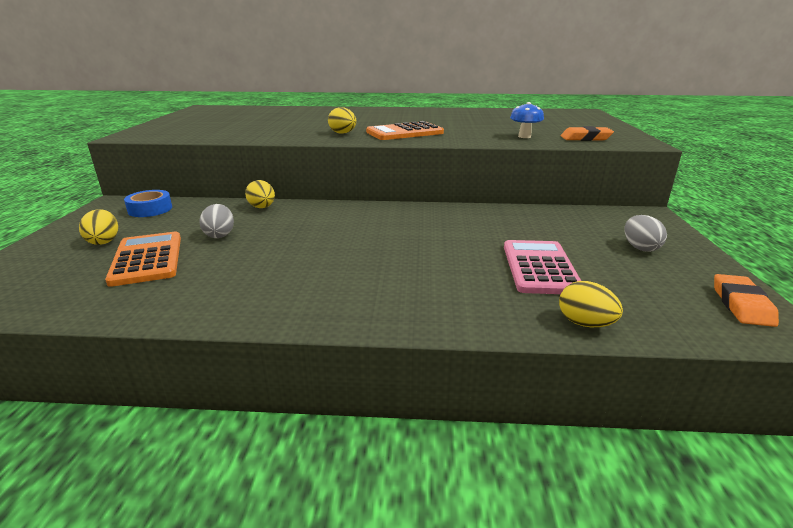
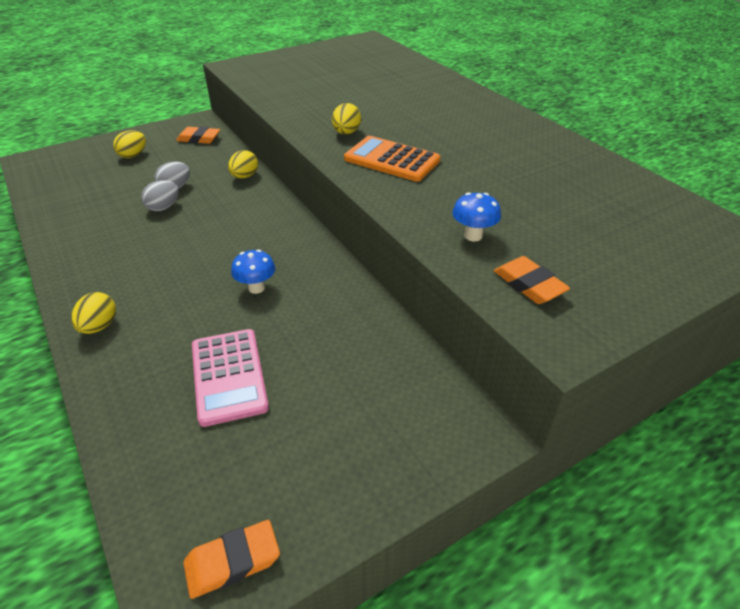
camera: 55 degrees right, 15 degrees up
(147, 259) = (117, 184): orange calculator -> none
(150, 209) = (199, 139): blue tape -> orange eraser
(436, 236) = (256, 288): none -> blue mushroom
(539, 268) = (229, 376): pink calculator -> pink calculator turned 105 degrees clockwise
(585, 323) = (126, 435): yellow egg -> yellow egg (99, 326)
(640, 248) = (343, 445): grey egg -> grey egg (163, 207)

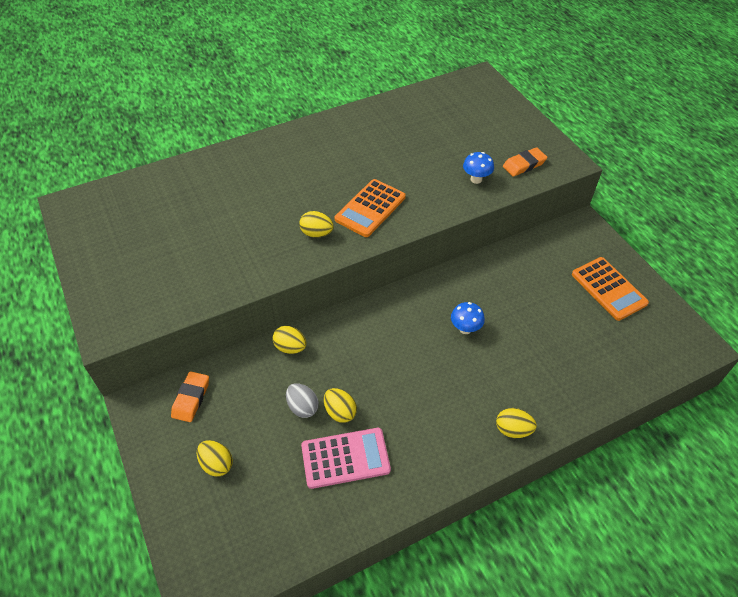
camera: 85 degrees left, 10 degrees up
(163, 207) = (340, 412): grey egg -> yellow egg
(229, 376) = (556, 339): pink calculator -> pink calculator (345, 458)
(232, 561) = (676, 328): orange eraser -> none
(329, 456) = (608, 289): none -> orange calculator

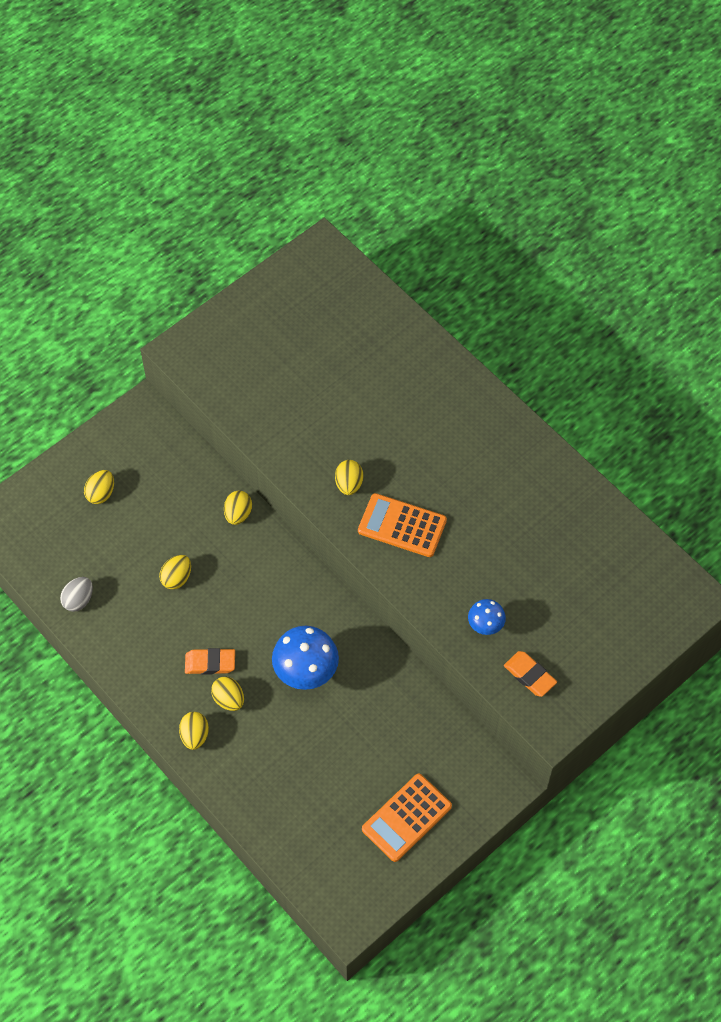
camera: 75 degrees right, 10 degrees up
(191, 398) = (160, 449): orange eraser -> orange eraser (210, 663)
(303, 407) = (174, 544): grey egg -> grey egg (78, 600)
(345, 458) = (130, 595): pink calculator -> none
(465, 329) = (306, 672): blue mushroom -> blue mushroom, size x1.80
(480, 393) = (229, 699): none -> yellow egg

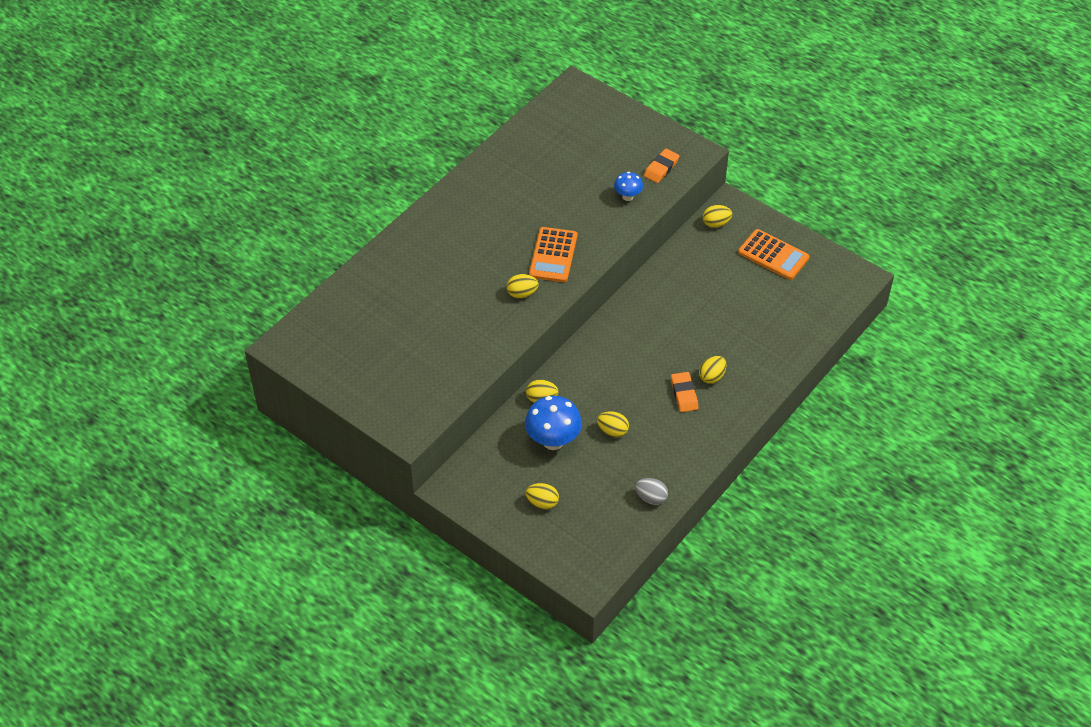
camera: 100 degrees left, 10 degrees down
(194, 735) = (749, 393): yellow egg -> yellow egg (716, 223)
(306, 672) = (674, 331): blue mushroom -> blue mushroom (553, 441)

